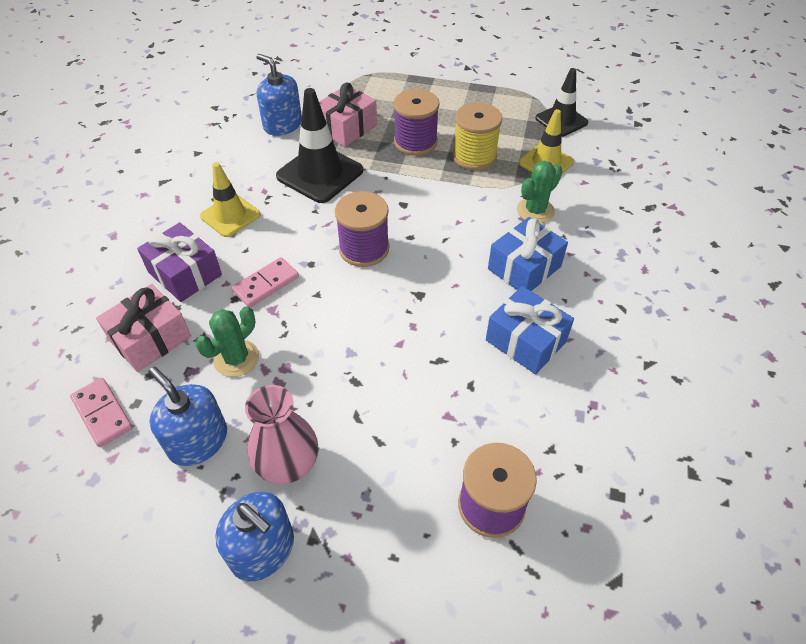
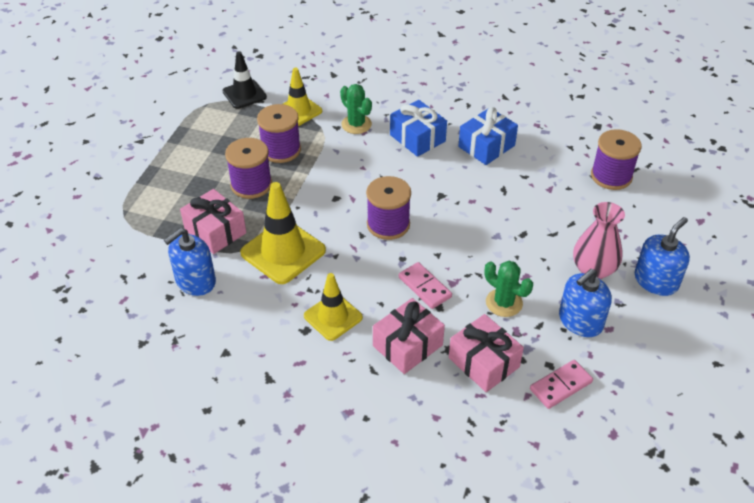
camera: 85 degrees left, 5 degrees down
(185, 274) = (407, 345): purple gift -> pink gift
(320, 173) = (283, 252): black traffic cone -> yellow traffic cone
(474, 156) = (281, 150): yellow spool -> purple spool

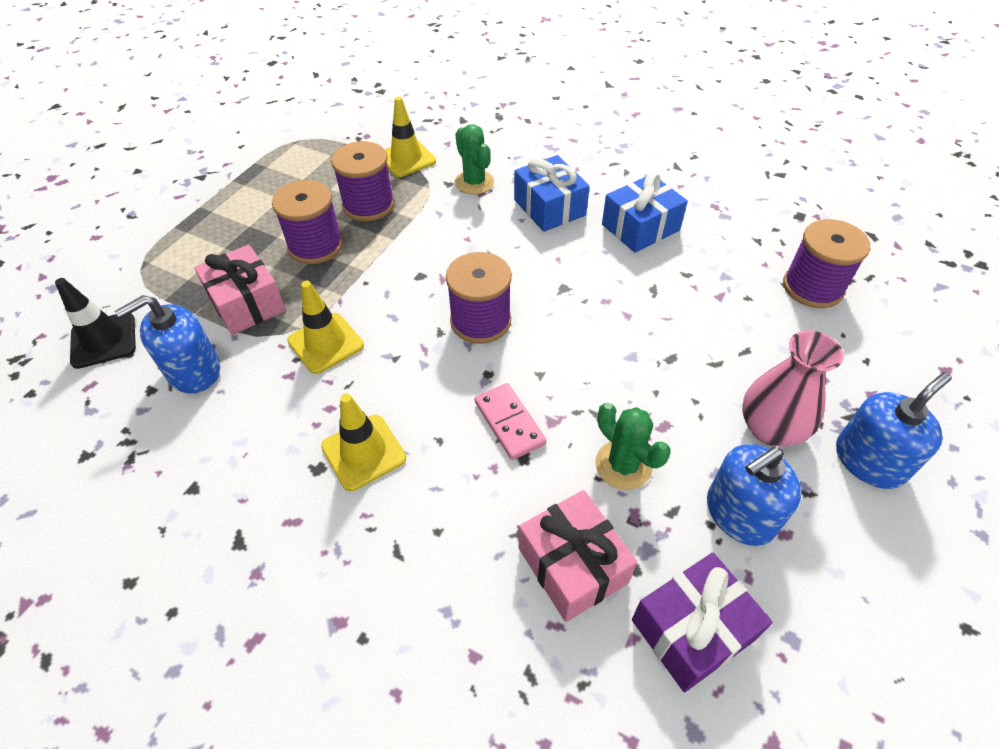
camera: 10 degrees right, 5 degrees up
(244, 94) = (347, 133): black traffic cone -> black traffic cone (103, 340)
(283, 252) = (325, 343): yellow traffic cone -> yellow traffic cone, size x0.65
(407, 345) = (461, 517): pink gift -> none
(561, 386) = (692, 630): pink domino -> purple gift

